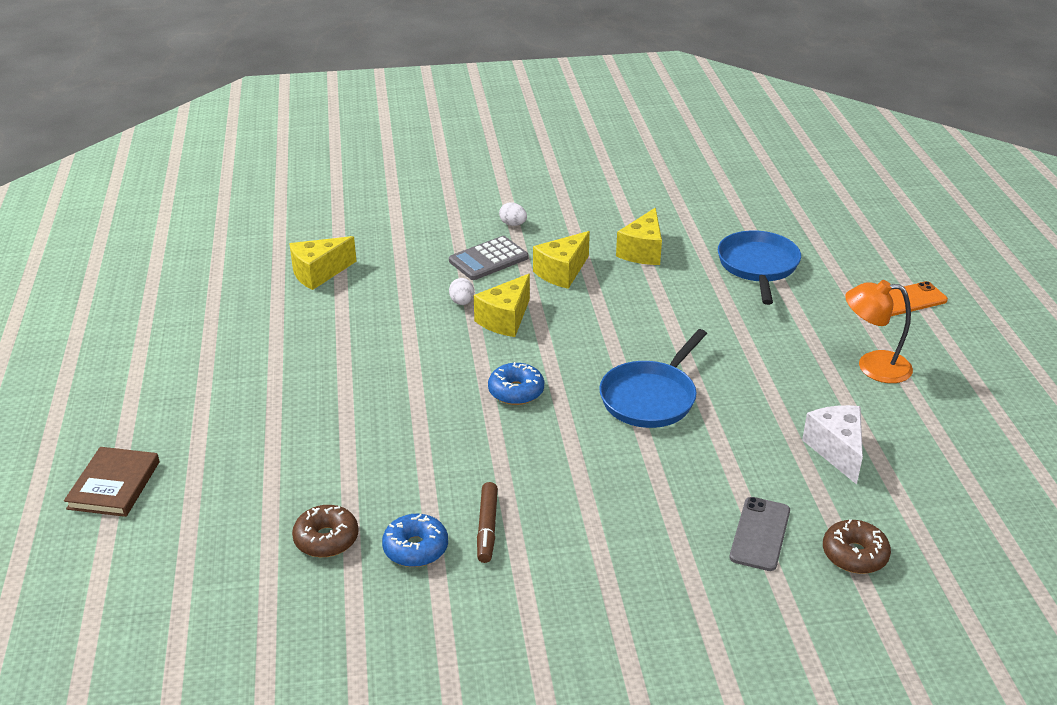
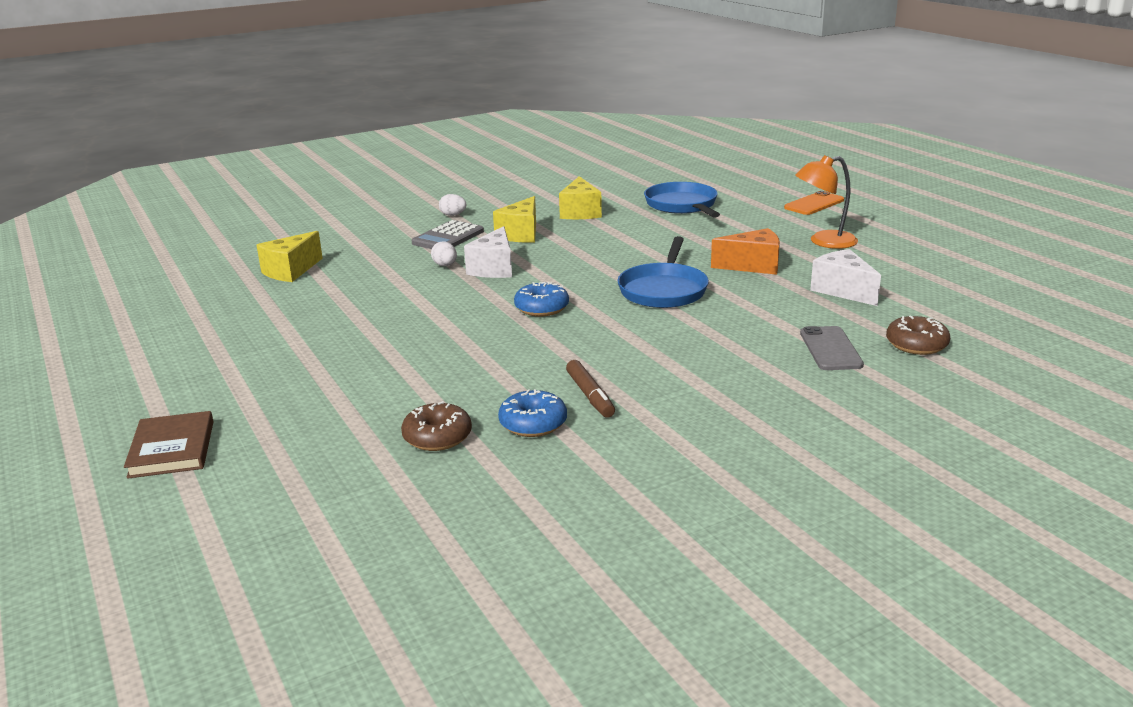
camera: 20 degrees left, 10 degrees down
(505, 319) = (494, 268): yellow cheese -> white cheese
(767, 385) = (753, 266): none -> orange cheese

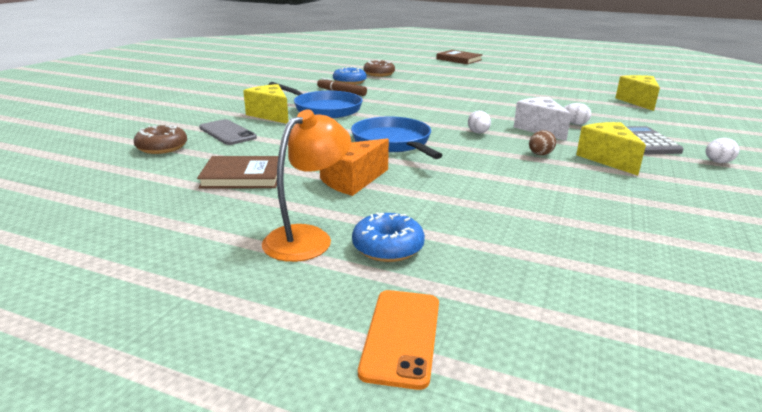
camera: 140 degrees right, 0 degrees up
(541, 308) = (447, 116): blue donut -> blue donut (388, 247)
(561, 249) = (540, 154): none -> brown egg
(561, 279) = (478, 133): none -> white egg
(580, 212) = (639, 200): yellow cheese -> yellow cheese (270, 115)
(682, 205) = (573, 253): blue pan -> blue pan (324, 109)
(843, 291) = (243, 176): white cheese -> brown book

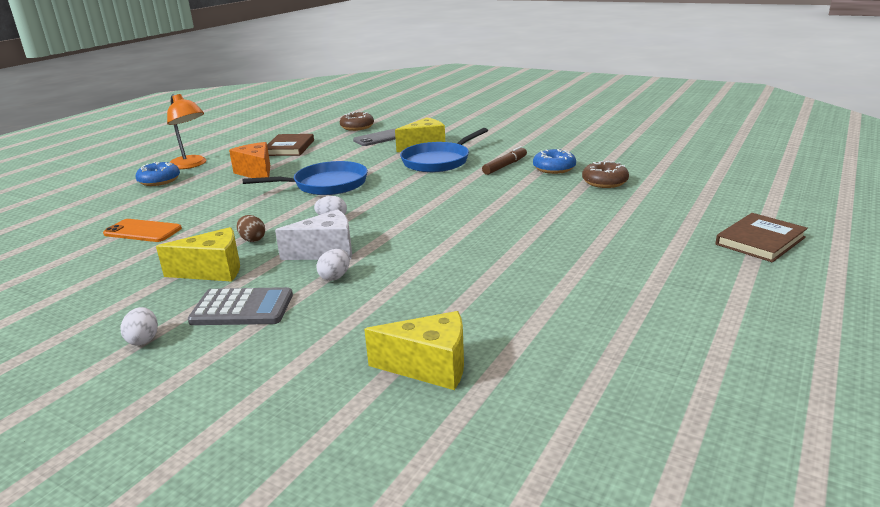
camera: 100 degrees right, 0 degrees up
(401, 336) = (87, 182): orange phone -> orange phone (143, 231)

